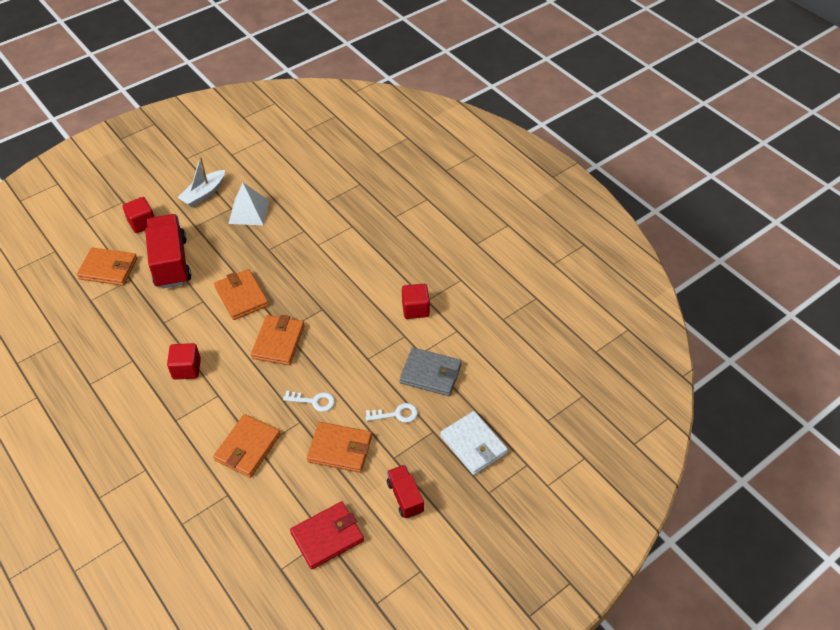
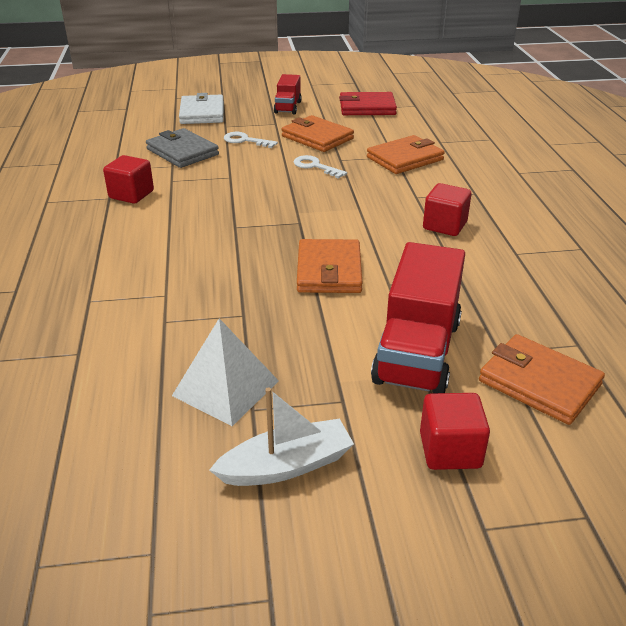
camera: 150 degrees left, 15 degrees down
(278, 342) = (315, 215): orange wallet -> none

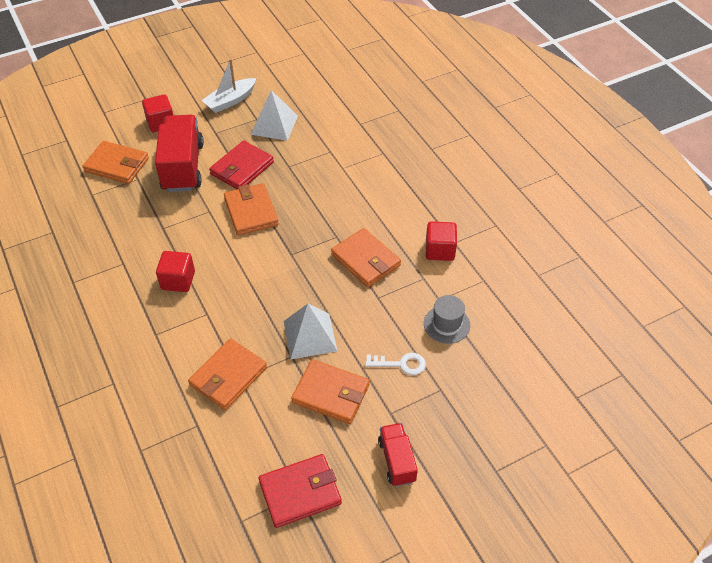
camera: 160 degrees right, 15 degrees up
(182, 152) = (446, 324): grey wallet -> grey hat
(202, 113) = (485, 412): white wallet -> none
(218, 202) = (365, 260): none -> orange wallet
(315, 166) = (310, 335): white key -> white pyramid
(318, 328) = (242, 168): none -> red wallet

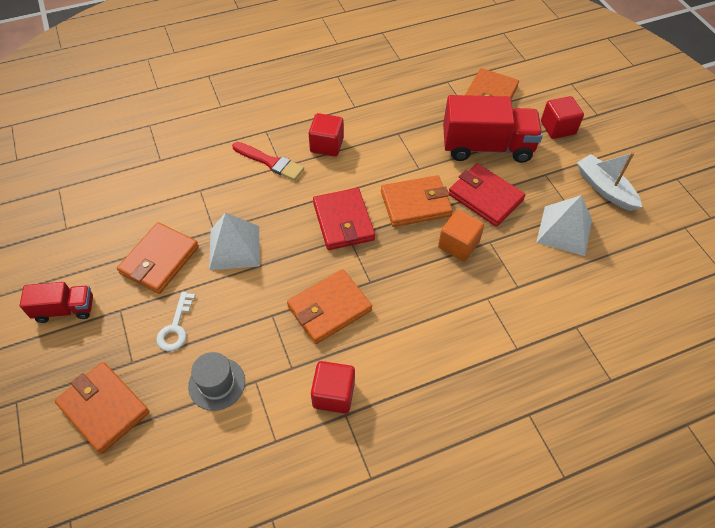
camera: 95 degrees right, 5 degrees up
(201, 324) = (270, 162): none -> red brush
(228, 376) = (204, 181): orange wallet -> orange wallet (104, 408)
(293, 184) = (458, 245): none -> orange cube
(300, 492) = (66, 229): red wallet -> red wallet (343, 221)

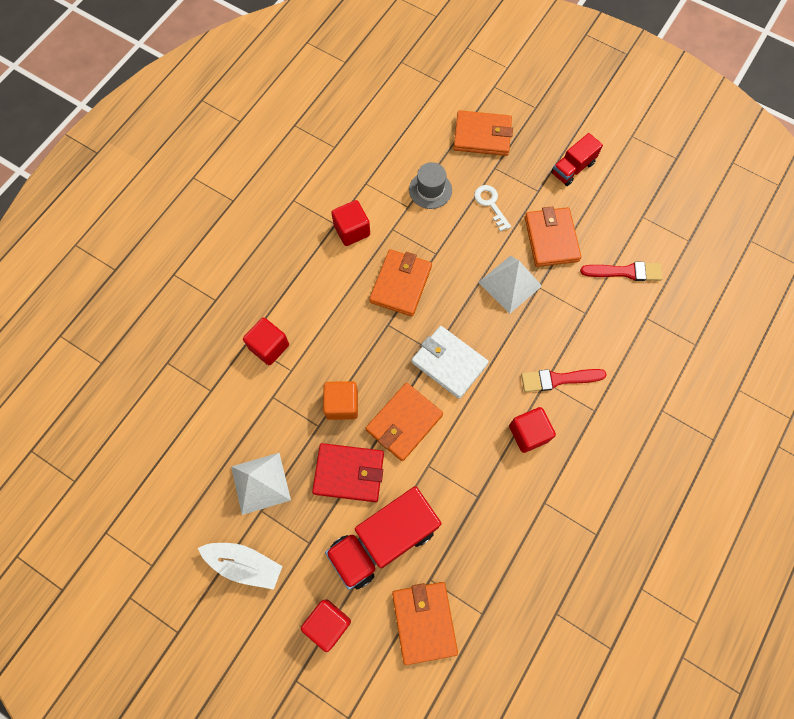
camera: 145 degrees right, 15 degrees up
(135, 198) = (625, 272): none -> red brush
(343, 221) = (449, 363): red wallet -> white wallet
(496, 331) = (269, 346): none -> red cube

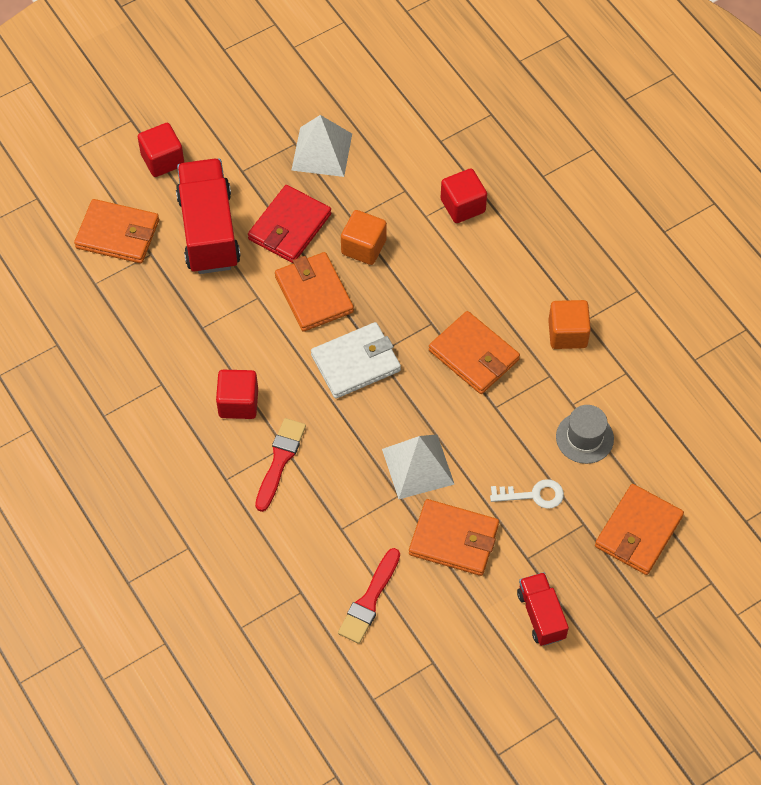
camera: 115 degrees right, 10 degrees down
(244, 564) = (253, 115): white boat -> none
(352, 230) = (567, 334): red cube -> orange cube

